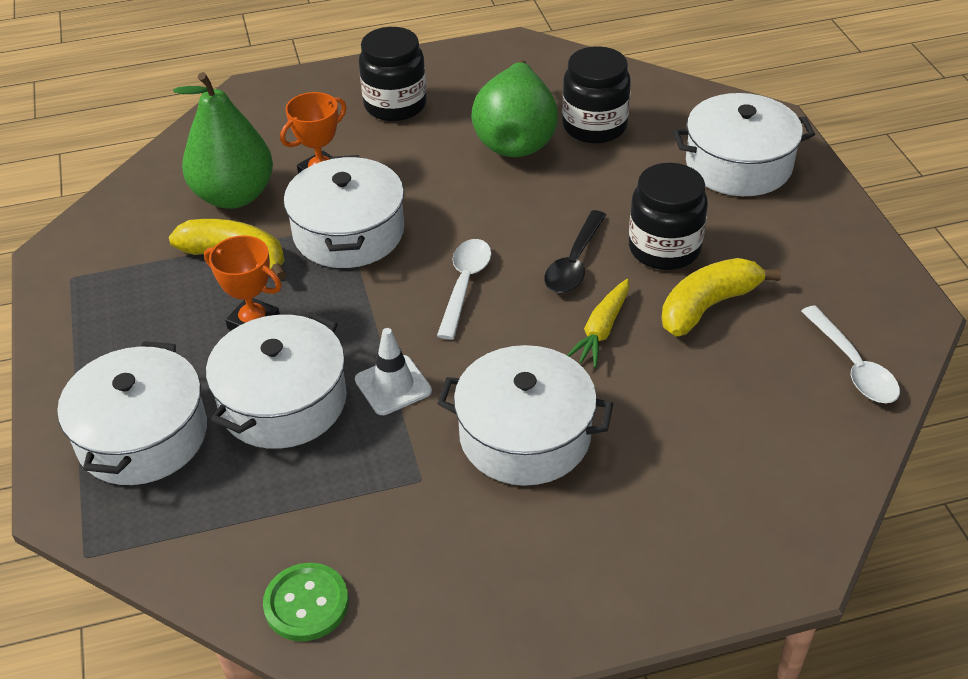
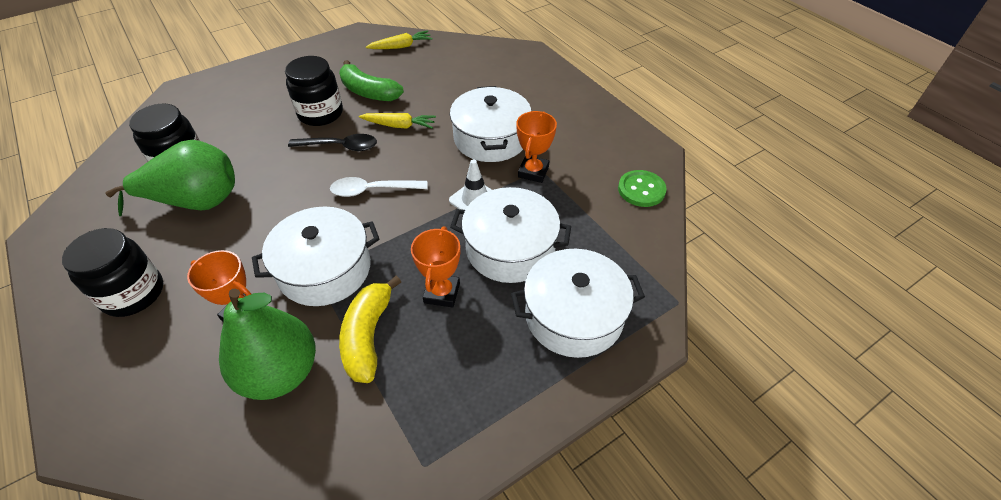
camera: 110 degrees left, 5 degrees up
(419, 469) = (533, 172): none -> orange trophy
(708, 306) = (369, 92): yellow banana -> green banana
(738, 164) = (232, 96): white pot -> none
(853, 366) = (401, 46): white spoon -> yellow carrot

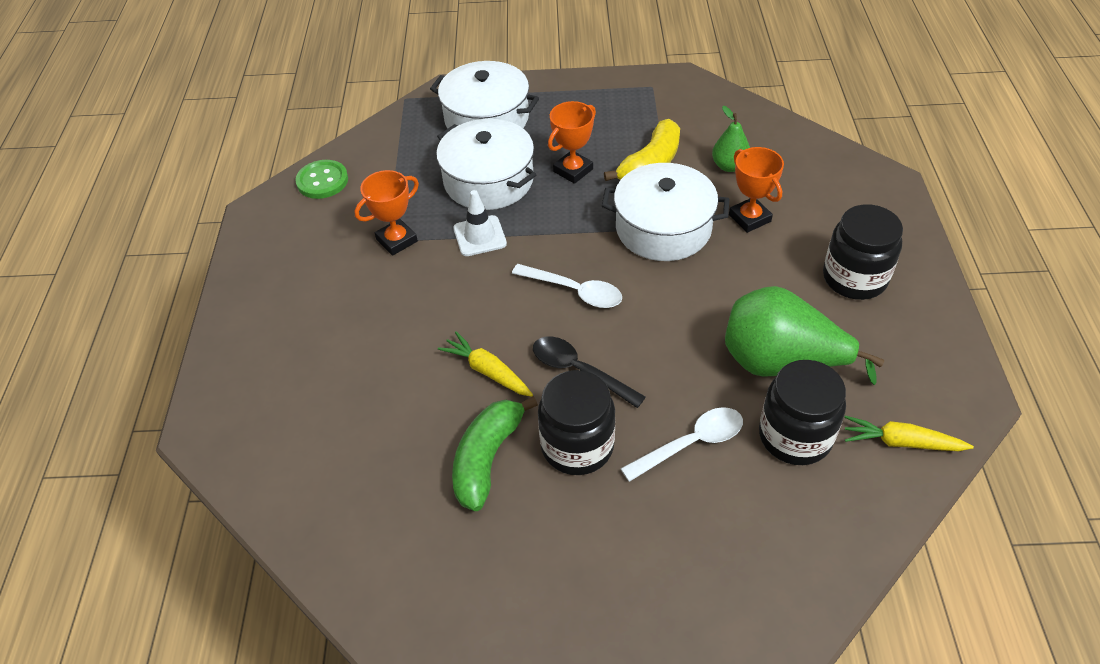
camera: 145 degrees left, 0 degrees up
(250, 137) = (691, 443): none -> white spoon
(280, 373) = (729, 166): green pear -> green pear, size x0.51
(369, 92) = (487, 458): green banana -> green banana turned 135 degrees counterclockwise
(401, 46) = (367, 552): yellow carrot -> yellow carrot (901, 442)
(491, 138) = (399, 301): white pot -> none

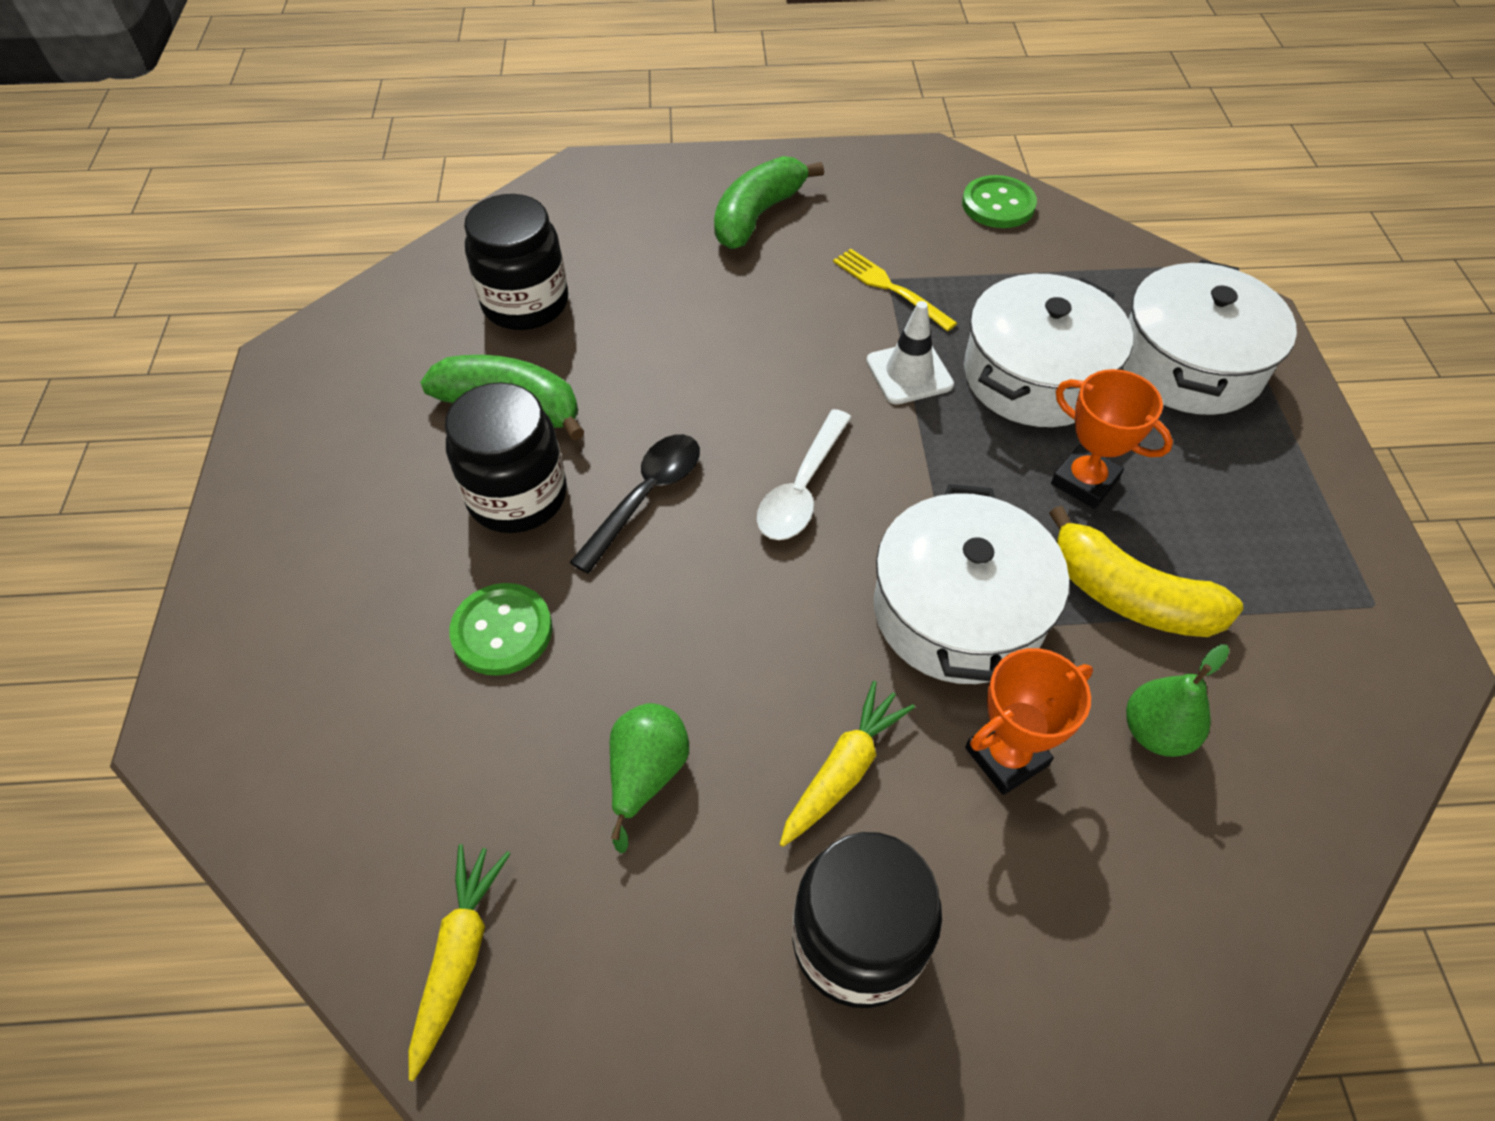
camera: 85 degrees right, 5 degrees up
(298, 310) = (757, 215): none -> green banana
(397, 240) = (890, 288): orange trophy -> yellow fork
(487, 371) = (652, 397): yellow carrot -> yellow carrot (843, 770)
(691, 443) = (502, 631): white spoon -> green button
(781, 363) = (647, 774): green pear -> green pear, size x0.51
(795, 436) = (496, 779): black jar -> black jar (525, 303)

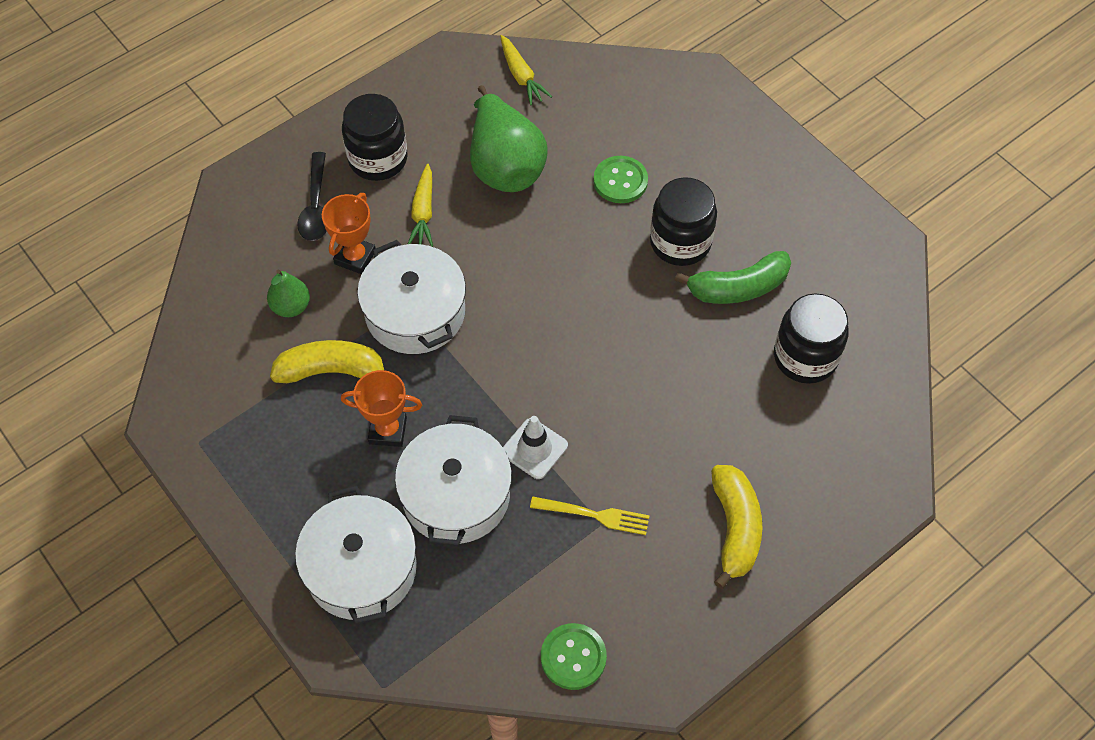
camera: 145 degrees right, 5 degrees up
(646, 497) = (616, 280): black spoon -> black spoon (316, 206)
(647, 774) = (505, 165): green pear -> green pear, size x1.94
(757, 215) = (735, 528): green banana -> yellow banana
(802, 488) = (540, 333): white spoon -> none

